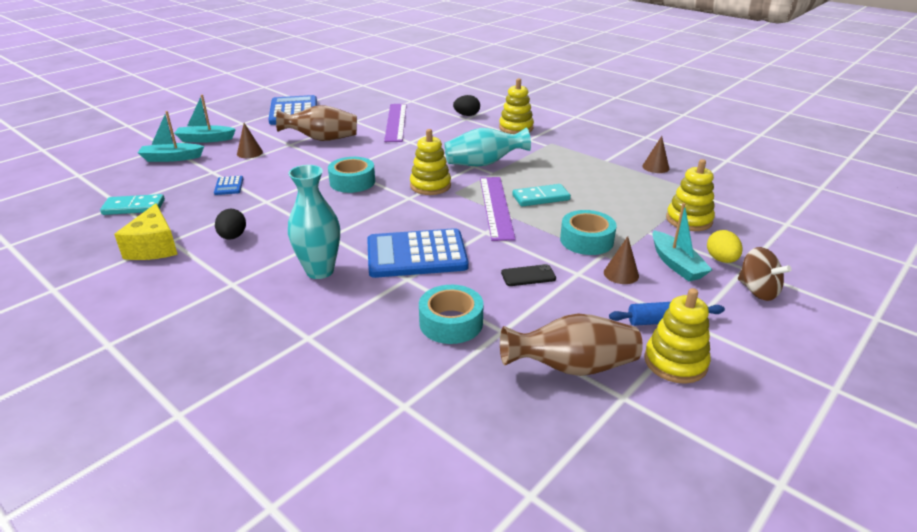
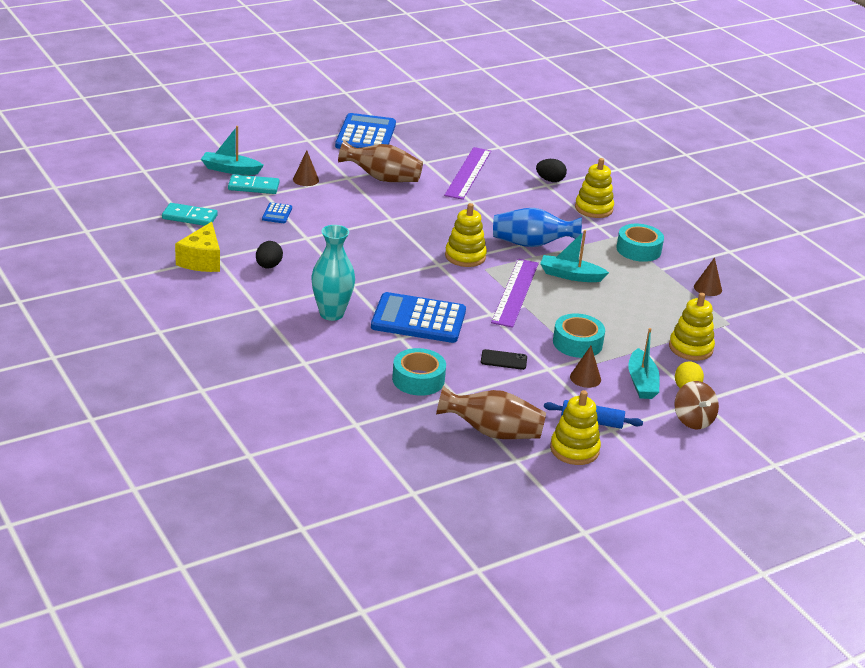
camera: 15 degrees right, 0 degrees up
(205, 139) = (266, 153): turquoise boat -> turquoise boat (570, 275)
(352, 182) = (393, 235): turquoise tape -> turquoise tape (638, 249)
(484, 164) = (532, 244): turquoise vase -> blue vase
(541, 197) = (564, 293): turquoise domino -> turquoise domino (253, 187)

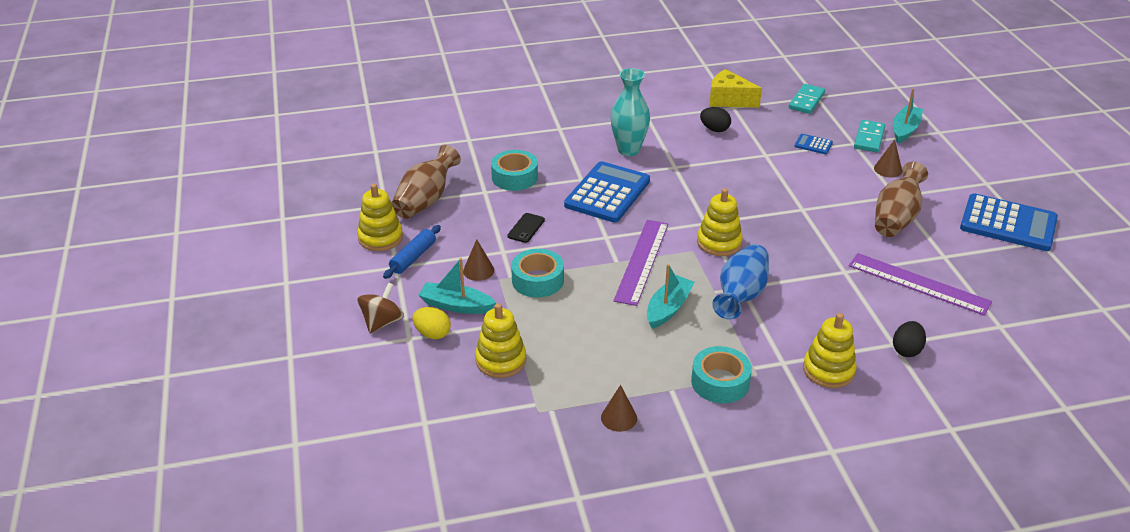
camera: 110 degrees right, 5 degrees up
(515, 292) = (641, 261): purple ruler -> purple ruler turned 75 degrees clockwise
(693, 420) = (382, 322): brown spinning top -> brown spinning top turned 120 degrees clockwise

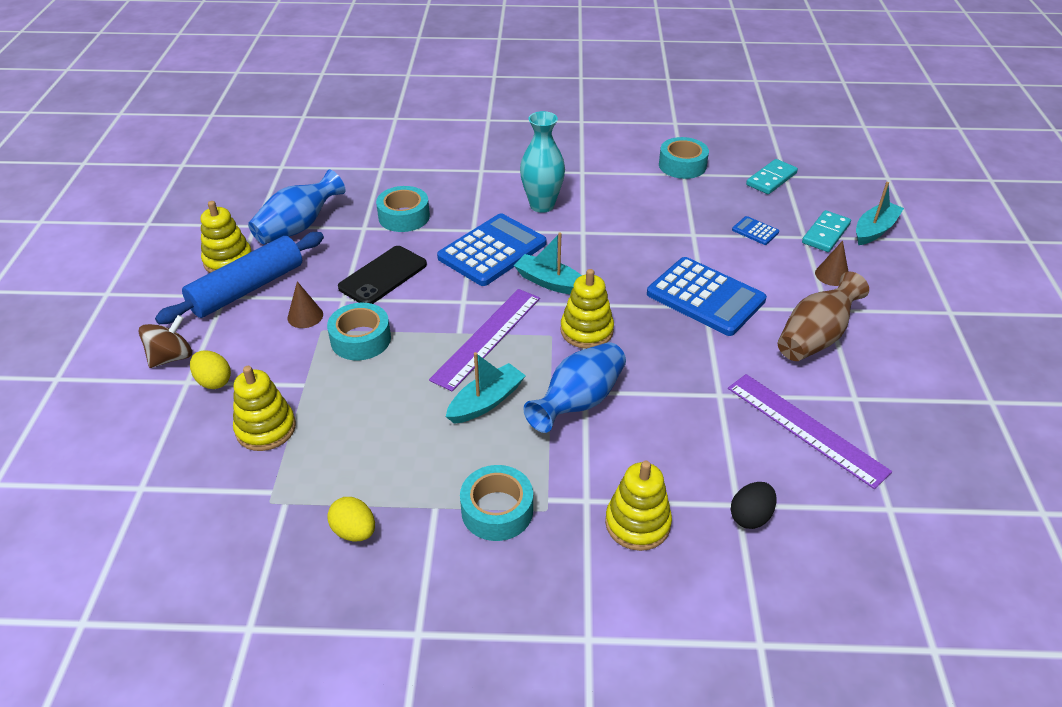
camera: 15 degrees right, 5 degrees up
(413, 257) = (247, 289): blue rolling pin -> blue rolling pin, size x1.81
(425, 200) = (298, 227): brown vase -> blue vase
(456, 305) = (258, 352): turquoise boat -> turquoise boat (550, 282)
(526, 228) = (383, 276): black phone -> black phone, size x1.76
(619, 418) = (354, 531): brown cone -> yellow egg
(714, 129) = (649, 196): black egg -> none
(729, 100) = (682, 165): yellow cheese -> turquoise tape
(1008, 224) = (957, 370): blue calculator -> blue calculator (705, 297)

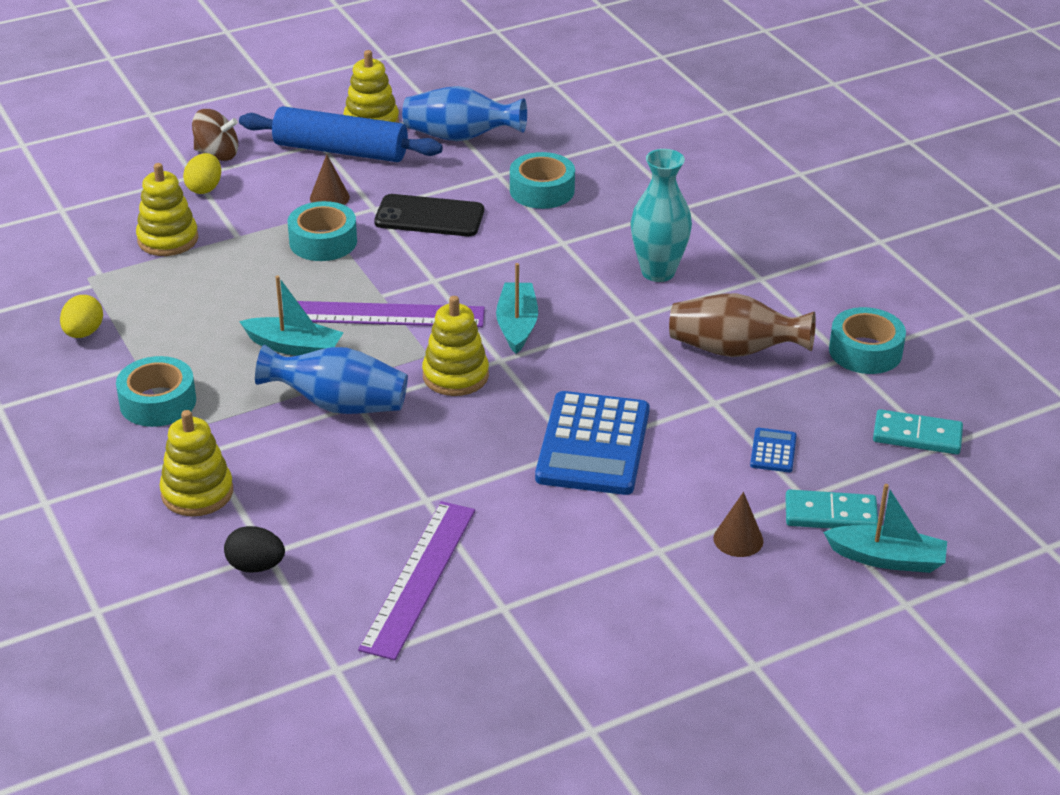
camera: 60 degrees right, 5 degrees down
(492, 251) = (537, 268): blue calculator -> none
(815, 337) = (591, 551): brown vase -> brown vase (734, 350)

